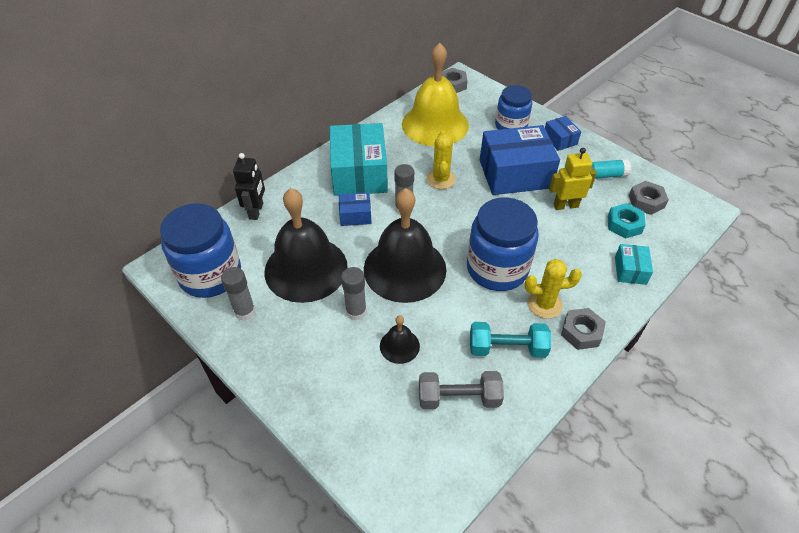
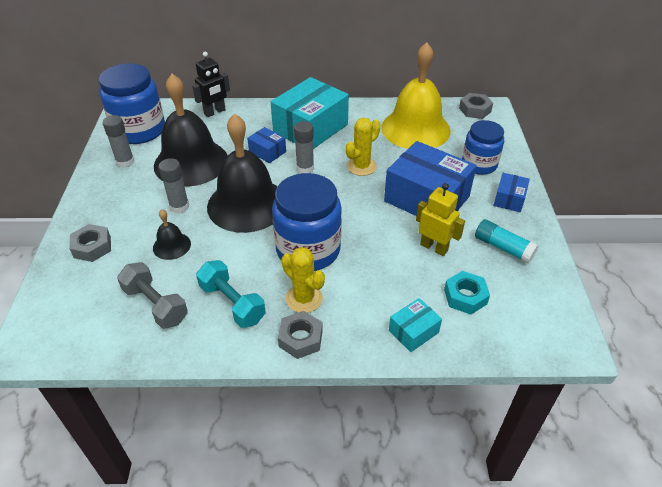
camera: 45 degrees right, 5 degrees down
(646, 201) = (517, 295): grey nut -> grey nut (92, 247)

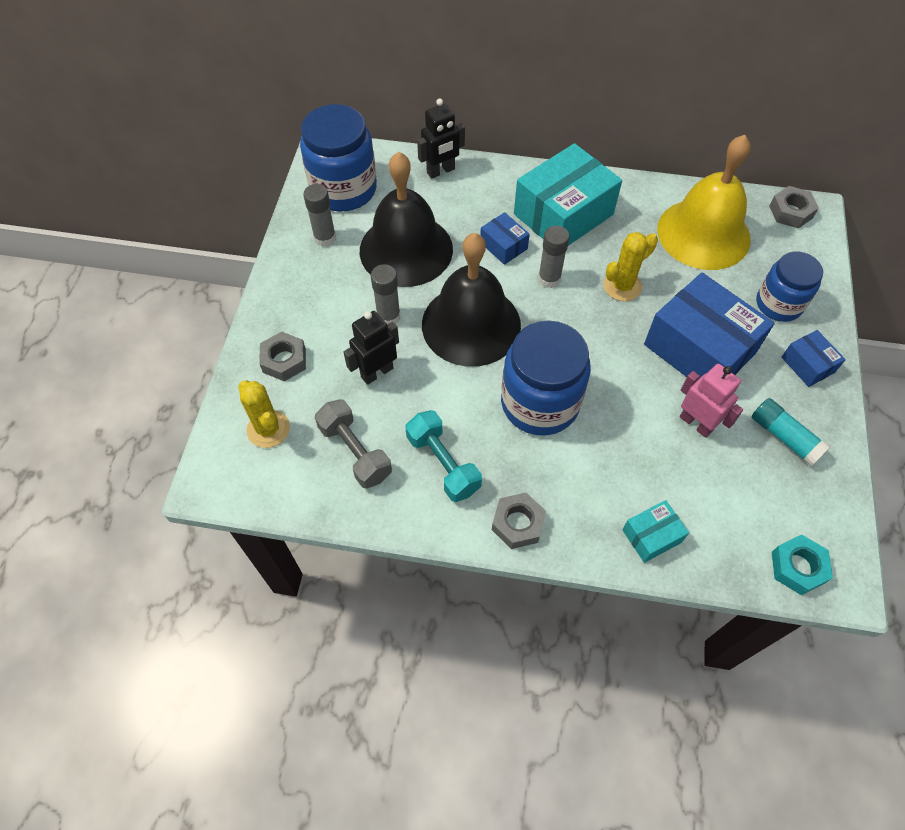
camera: 10 degrees right, 15 degrees up
(171, 246) = (377, 372): black bell -> black robot
(304, 298) = (527, 471): yellow cactus -> yellow cactus (268, 429)
(434, 247) = (696, 423): yellow robot -> pink robot
(465, 296) = (722, 499): turquoise nut -> turquoise nut (797, 567)
(509, 199) = (807, 365): blue box -> blue box turned 60 degrees counterclockwise

